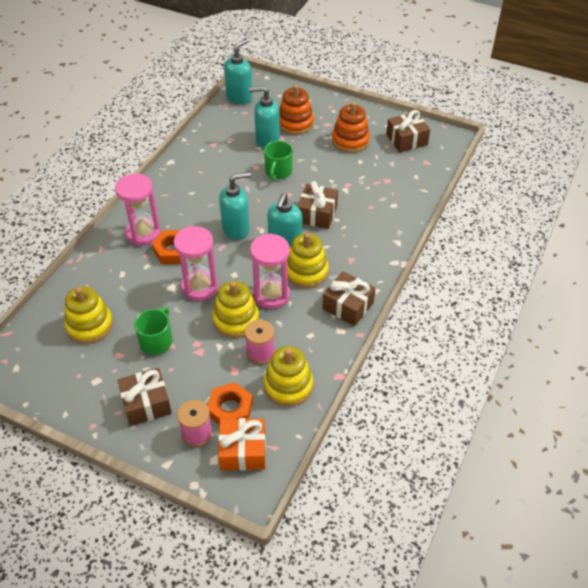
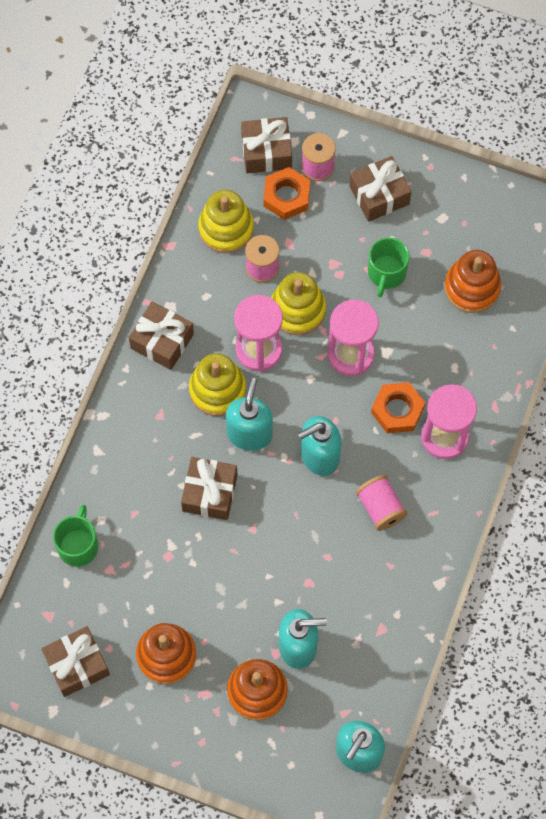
camera: 175 degrees right, 20 degrees up
(89, 325) = (472, 288): yellow stacking toy -> orange stacking toy
(199, 199) = (380, 508): none -> pink spool
(243, 451) = (266, 152): orange gift -> brown gift
(278, 172) = (273, 574): green mug -> green mug (78, 545)

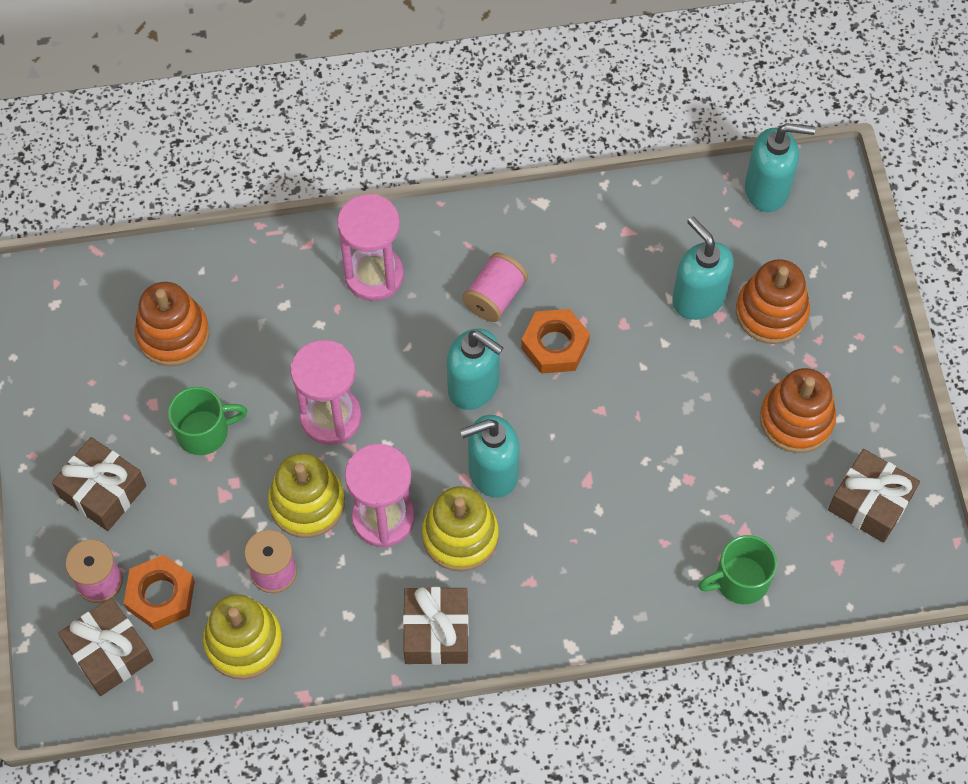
camera: 120 degrees left, 5 degrees down
(209, 493) = (589, 476): brown gift -> none
(397, 410) = (370, 336): orange nut -> orange nut (555, 345)

